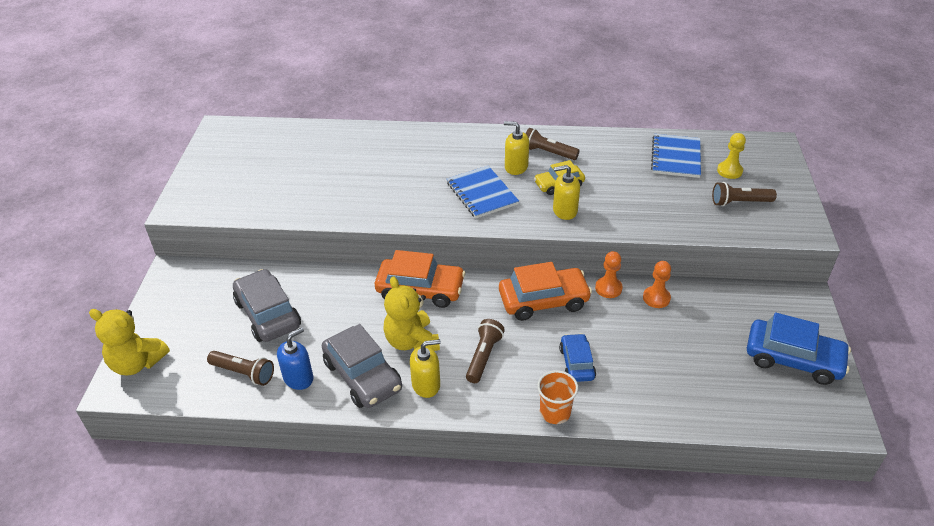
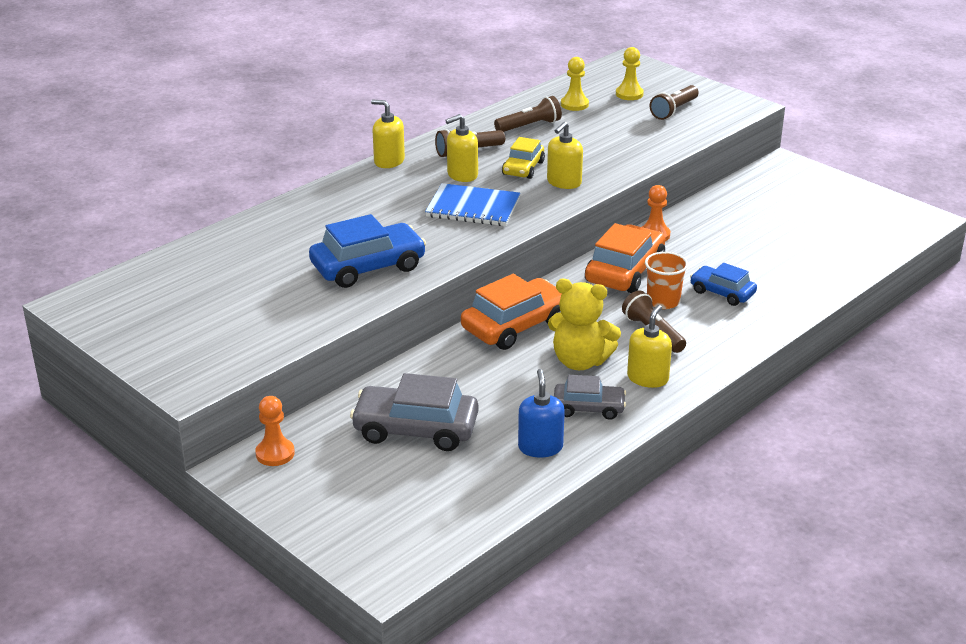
camera: 50 degrees left, 10 degrees down
(137, 363) = (366, 548): yellow teddy bear -> none
(244, 373) = (486, 479): brown flashlight -> brown flashlight (529, 126)
(363, 375) = (588, 408): grey car -> grey car, size x0.60
(493, 133) = (389, 161): none -> yellow soap dispenser
(555, 412) = (764, 329): orange cup -> orange cup (663, 301)
(656, 298) = (697, 220): orange pawn -> orange pawn (275, 453)
(676, 157) = (574, 104): blue notebook -> yellow pawn
(793, 359) = (840, 202): blue car -> blue car (368, 267)

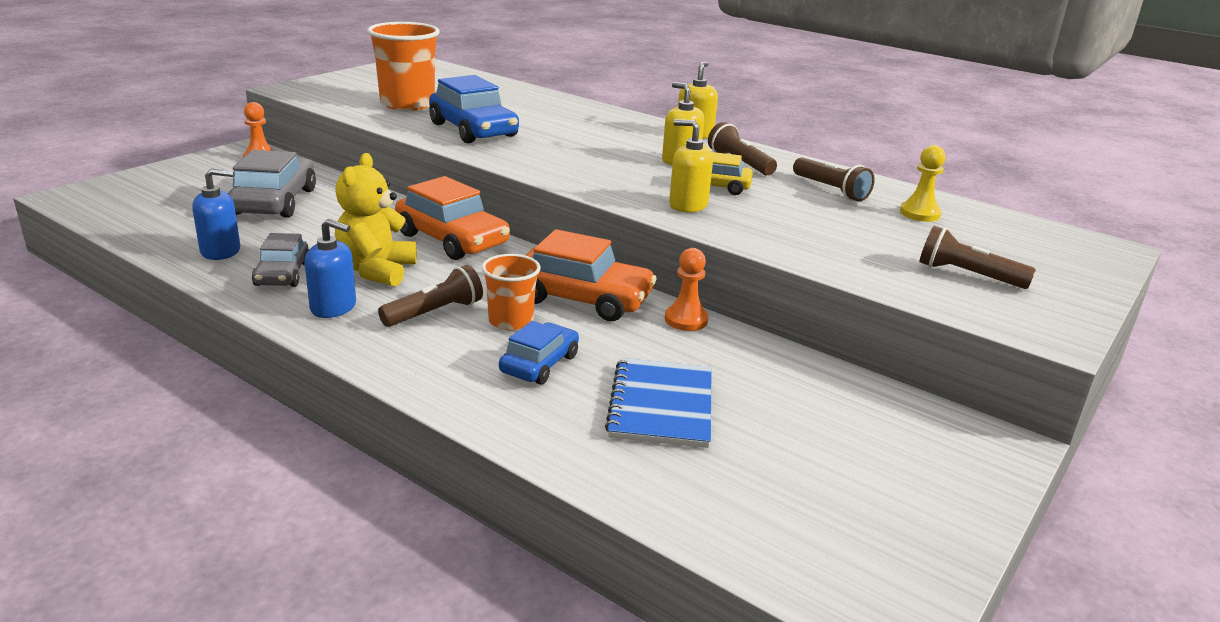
camera: 80 degrees right, 5 degrees down
(269, 305) = (407, 104): none -> orange cup
(473, 207) = (606, 165): blue notebook -> blue notebook (661, 405)
(629, 94) = (991, 246): yellow pawn -> none
(647, 378) = (333, 307): yellow soap dispenser -> blue soap dispenser

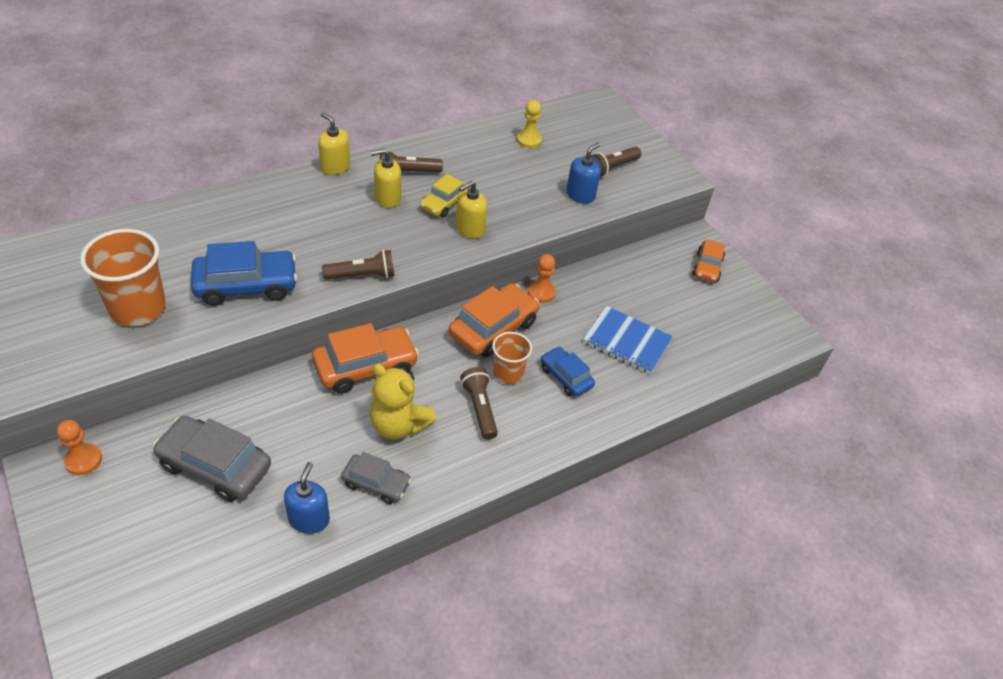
camera: 70 degrees left, 20 degrees up
(333, 307) = (447, 462): blue soap dispenser -> blue soap dispenser (580, 195)
(831, 190) = (476, 156): brown flashlight -> brown flashlight (362, 275)
(941, 466) = (707, 267): none -> orange car

